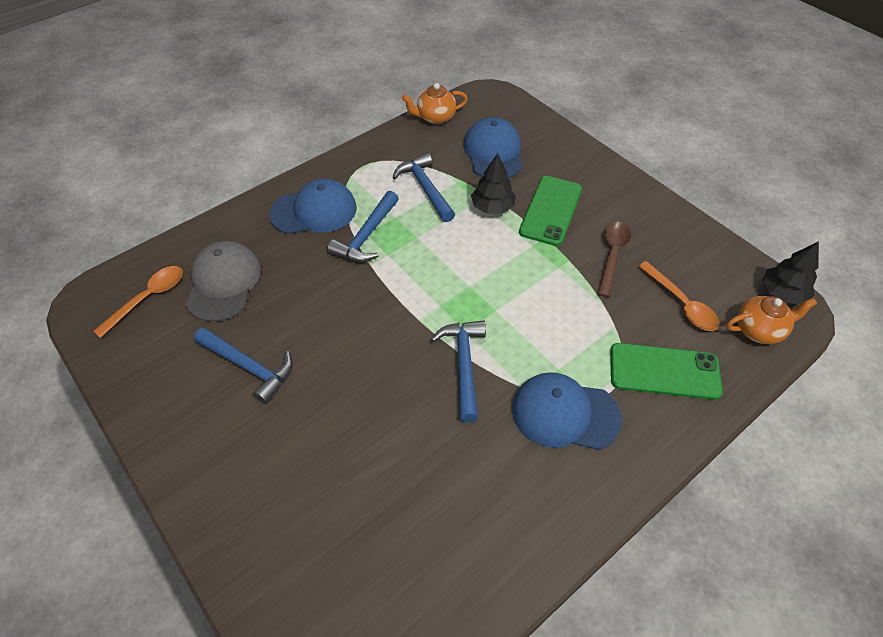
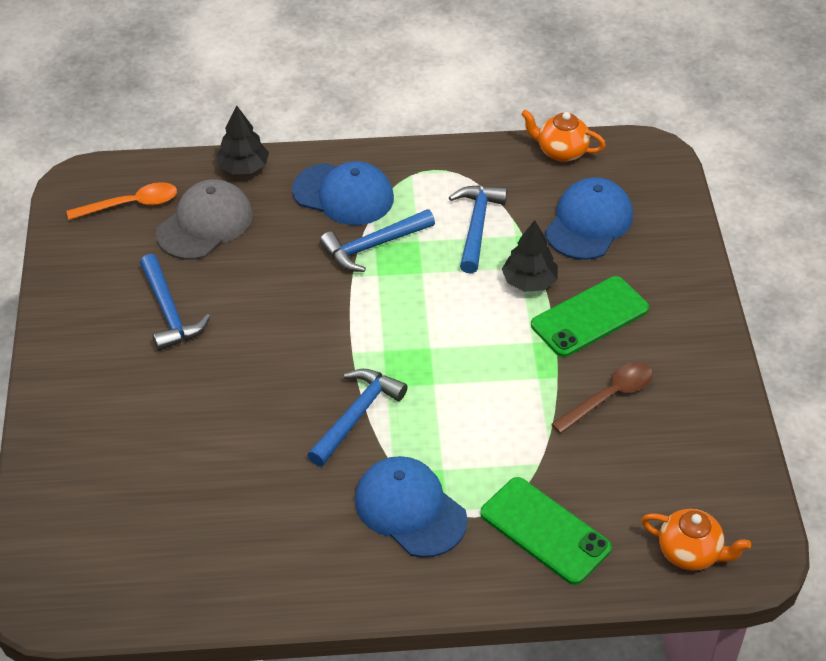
camera: 35 degrees right, 5 degrees down
(681, 304) = (633, 482): orange spoon -> none
(782, 293) = (760, 534): black tree -> black tree (243, 167)

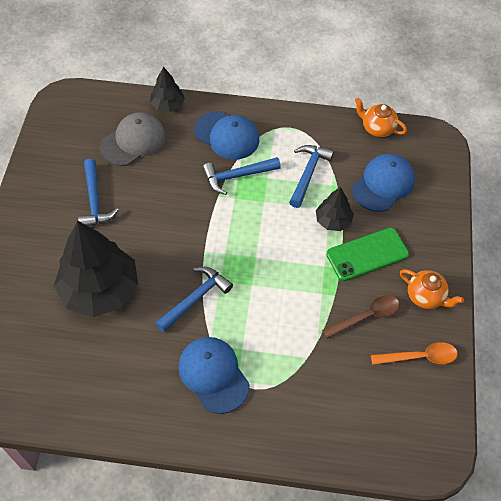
camera: 10 degrees right, 10 degrees up
(131, 204) = (90, 119): orange spoon -> orange spoon (420, 357)
(211, 428) = (100, 290): none -> black tree
(545, 531) = (299, 409): green phone -> none
(690, 552) = (393, 446): orange teapot -> orange teapot (426, 296)

